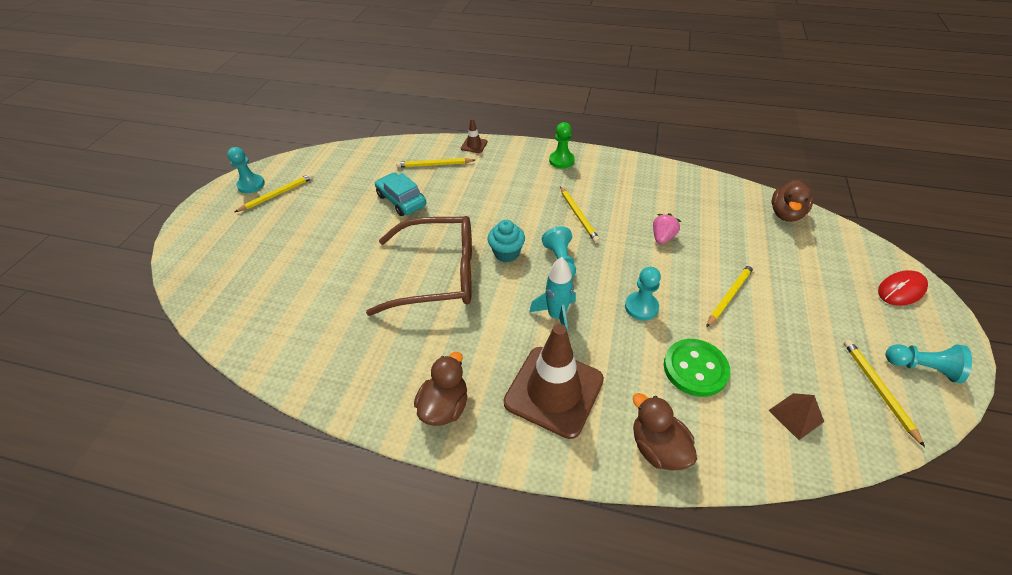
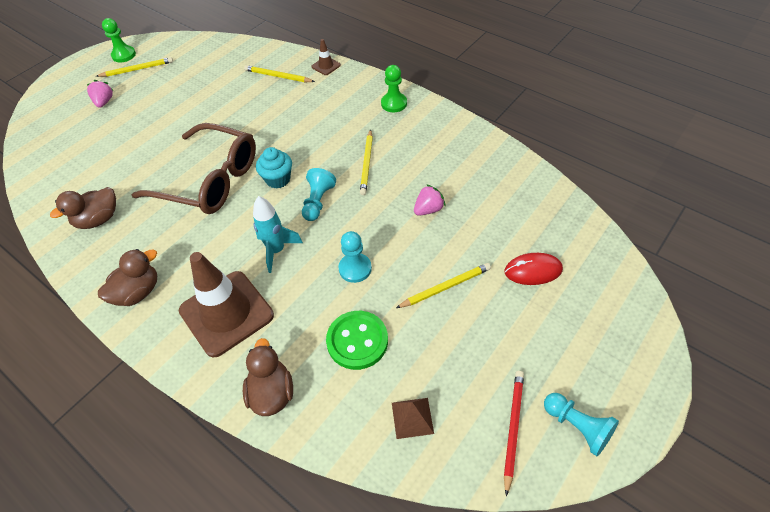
camera: 25 degrees right, 5 degrees up
(251, 185) = (124, 55): turquoise pawn -> green pawn
(262, 234) = (104, 102): none -> pink strawberry
(401, 200) = (227, 103): turquoise car -> none
(785, 214) = (575, 226): brown duck -> brown duck (98, 219)
(878, 390) = (513, 428): yellow pencil -> red pencil
(901, 290) = (629, 345): red mouse -> red mouse (533, 271)

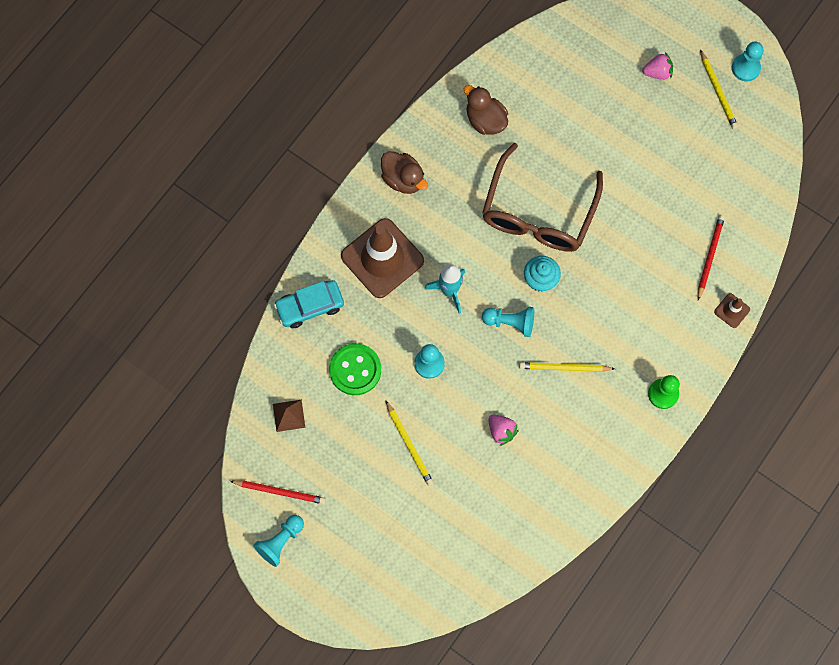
camera: 85 degrees right, 20 degrees up
(124, 55) = (745, 68): green pawn -> turquoise pawn
(272, 393) = (310, 306): brown duck -> turquoise car
(278, 76) = (710, 256): yellow pencil -> red pencil
(533, 271) = (427, 525): red mouse -> none

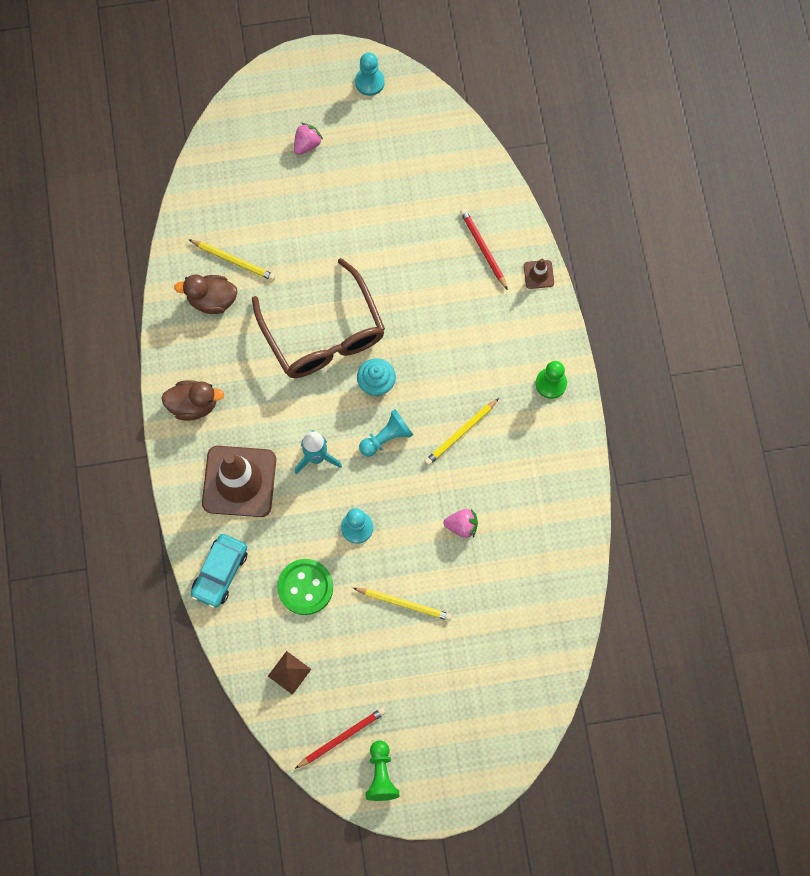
camera: 45 degrees left, 0 degrees up
(280, 541) = (381, 774): turquoise pawn -> green pawn
(717, 91) = (366, 118): yellow pencil -> yellow pencil (233, 261)

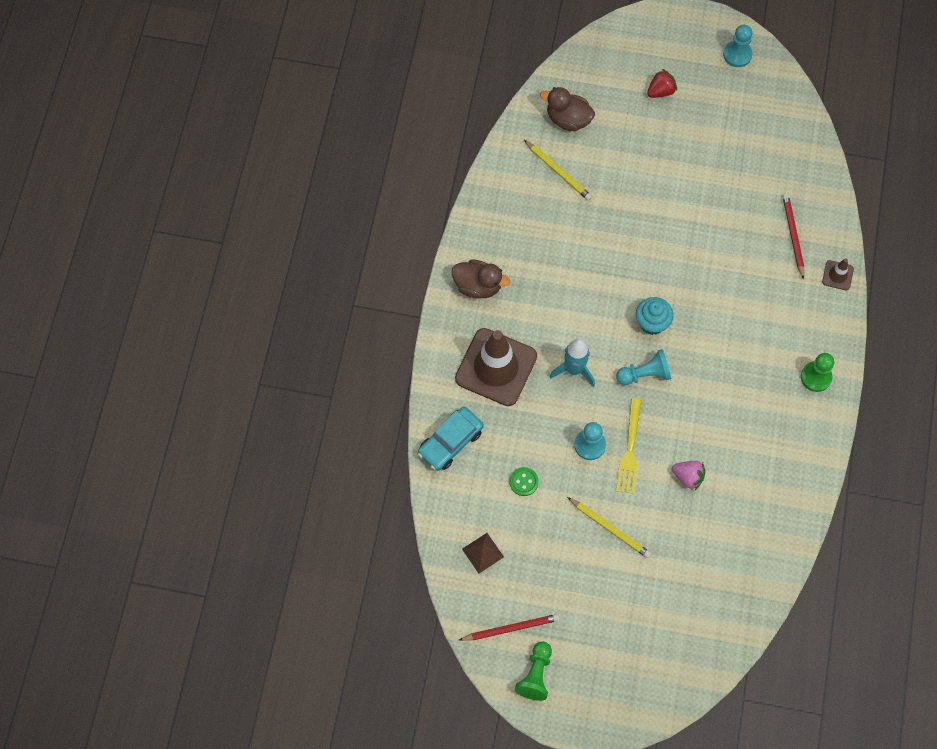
camera: 20 degrees right, 5 degrees down
(212, 300) = (526, 200): brown duck -> brown duck (568, 119)
(305, 587) = (523, 482): green button -> green button, size x0.54
(307, 144) = (661, 91): pink strawberry -> red strawberry
(323, 333) = (618, 262): brown glasses -> none
(397, 519) = (630, 450): none -> yellow fork
(461, 433) = (715, 393): yellow pencil -> none

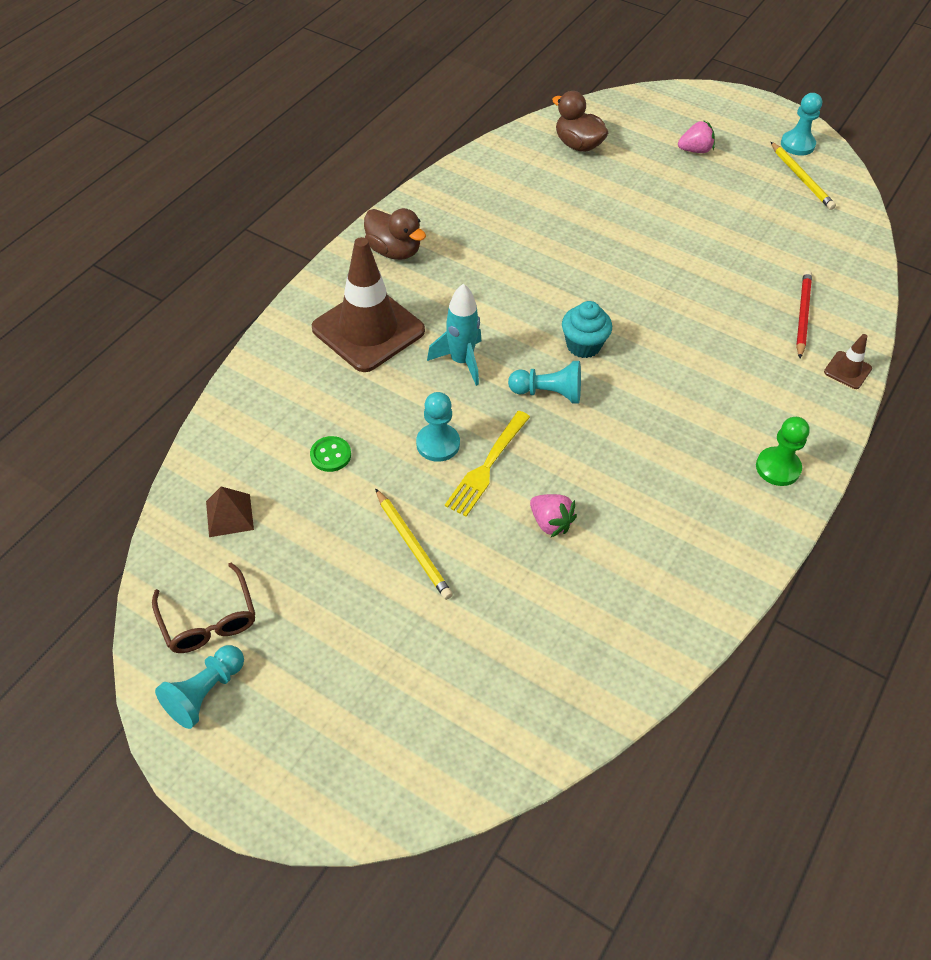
camera: 20 degrees right, 15 degrees down
(450, 442) = (267, 384): turquoise car -> none
(510, 628) = (208, 619): red pencil -> brown glasses
(535, 675) = (205, 693): green pawn -> turquoise pawn
(558, 171) = (543, 182): yellow pencil -> yellow pencil (801, 178)
(661, 91) = (695, 150): red strawberry -> pink strawberry

